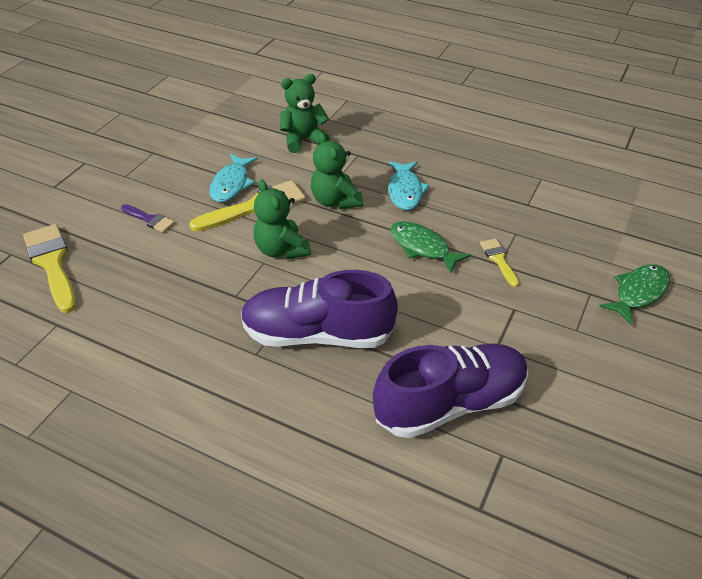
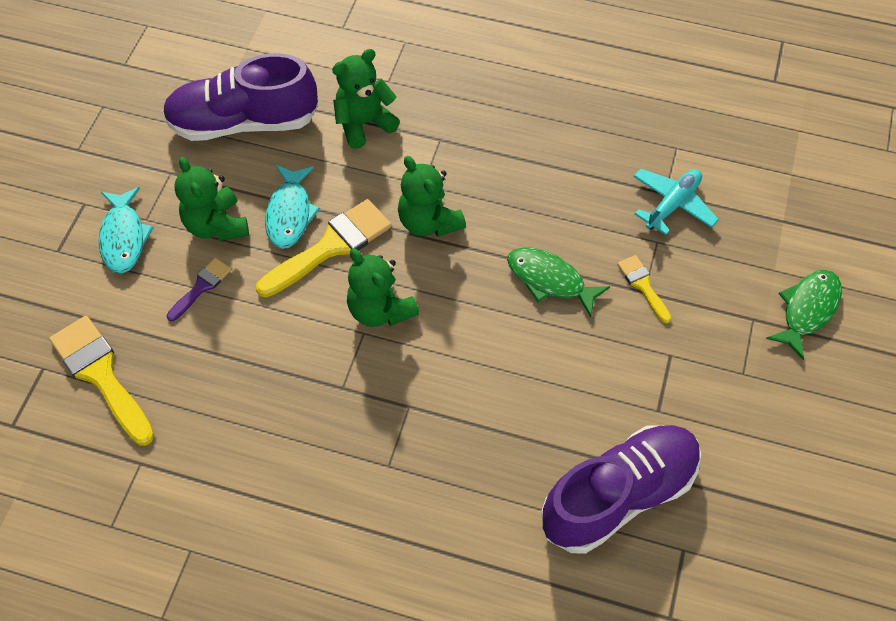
camera: 10 degrees left, 15 degrees up
(149, 219) = (201, 287): purple brush -> purple brush turned 75 degrees counterclockwise
(175, 185) = (216, 225): none -> green teddy bear
(317, 334) = (453, 427): purple shoe -> purple shoe (243, 122)
(405, 191) = (512, 193): turquoise fish -> turquoise fish (124, 237)
(532, 212) = (672, 204): none -> turquoise plane

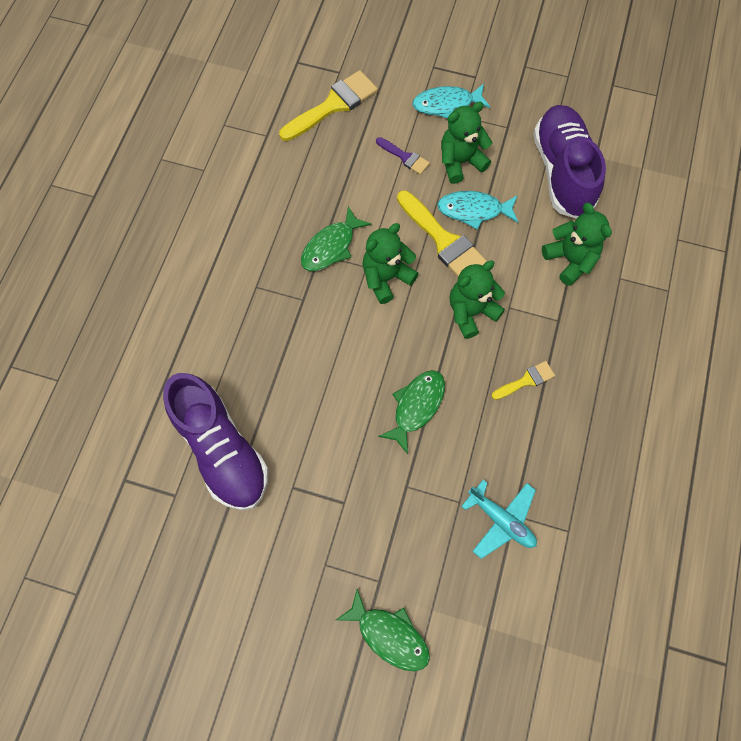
camera: 90 degrees right, 10 degrees up
(332, 374) = (331, 246): none -> green fish
(643, 285) = (412, 485): yellow brush -> yellow brush (526, 380)

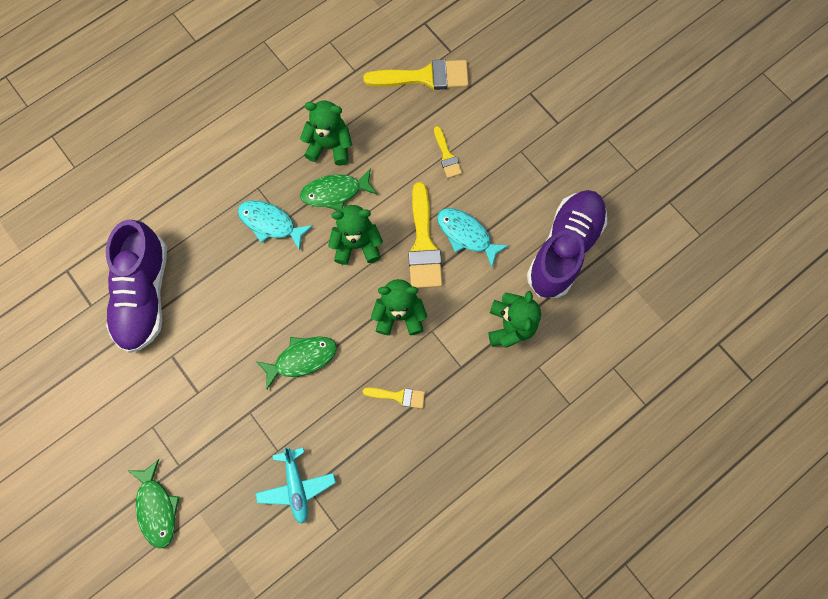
camera: 35 degrees right, 5 degrees up
(405, 157) = (447, 156): purple brush -> yellow brush
(446, 104) = (515, 132): turquoise fish -> turquoise fish (270, 223)
(460, 162) = (487, 188): green teddy bear -> green teddy bear (330, 146)

